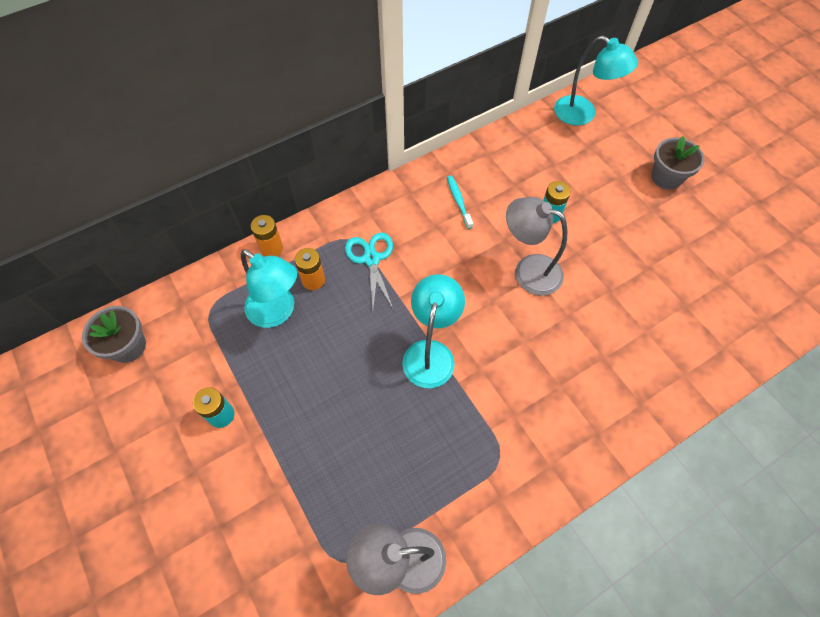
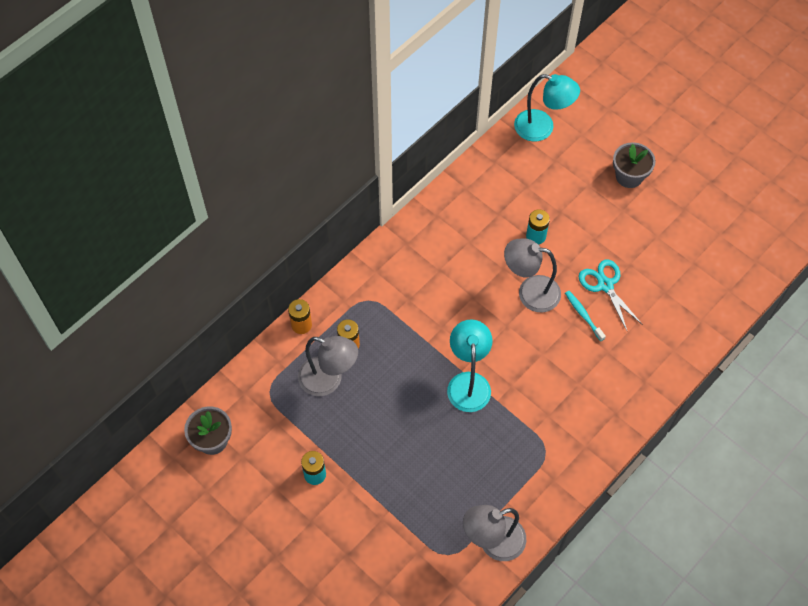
camera: 15 degrees left, 0 degrees up
(278, 312) = (329, 380): turquoise lamp -> grey lamp
(371, 259) = (393, 314): turquoise scissors -> turquoise scissors (605, 285)
(458, 201) = (452, 242): turquoise toothbrush -> turquoise toothbrush (583, 315)

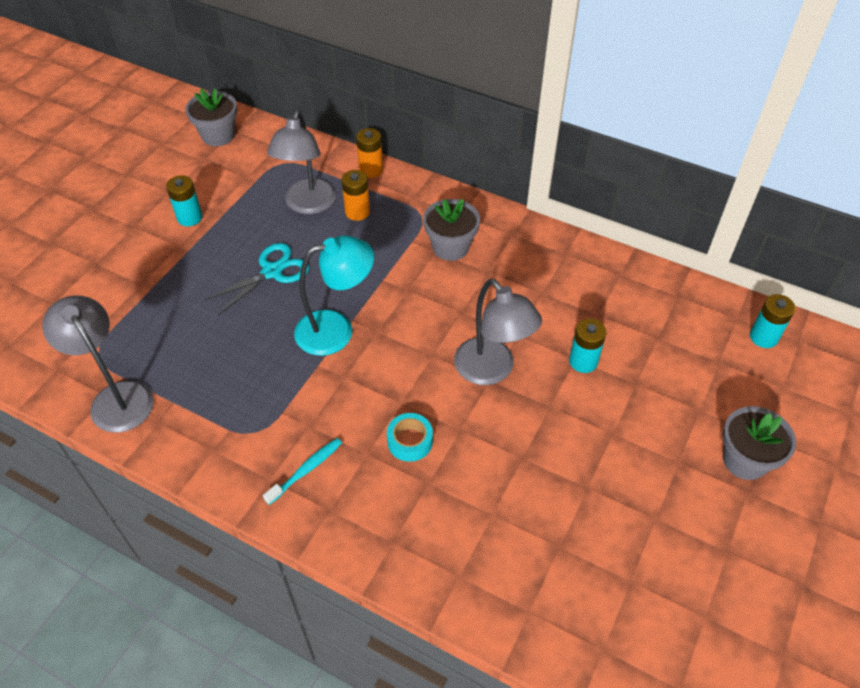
camera: 75 degrees right, 10 degrees down
(407, 288) = (450, 247): none -> grey flower pot
(530, 292) = (491, 370): grey lamp -> grey lamp turned 150 degrees clockwise
(542, 128) = (763, 337): turquoise lamp -> turquoise battery
(575, 355) = (410, 441): none -> turquoise tape
(583, 315) = (478, 440): turquoise toothbrush -> turquoise toothbrush (306, 470)
(605, 285) = (539, 460): turquoise scissors -> turquoise scissors (272, 272)

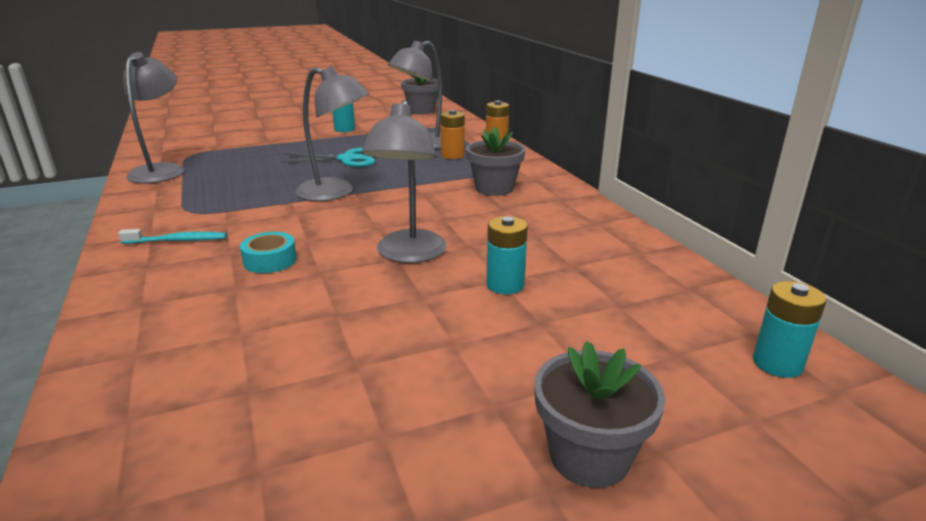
camera: 40 degrees right, 25 degrees down
(336, 330) = (335, 193): turquoise lamp -> grey lamp

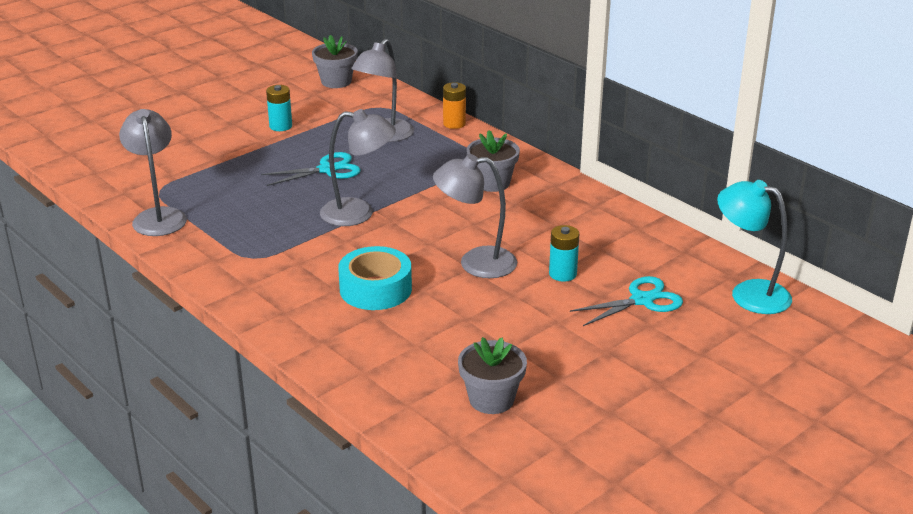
camera: 20 degrees left, 5 degrees up
(178, 241) = (279, 287): turquoise toothbrush -> none
(270, 260) = (375, 289): turquoise tape -> turquoise tape, size x1.74
(409, 255) = (475, 263): grey lamp -> grey lamp turned 105 degrees clockwise
(452, 155) = (424, 147): orange battery -> none
(589, 456) = (669, 363): grey flower pot -> grey flower pot (491, 399)
(596, 339) = (642, 300): none -> turquoise scissors
(777, 363) = (749, 293): turquoise battery -> turquoise lamp

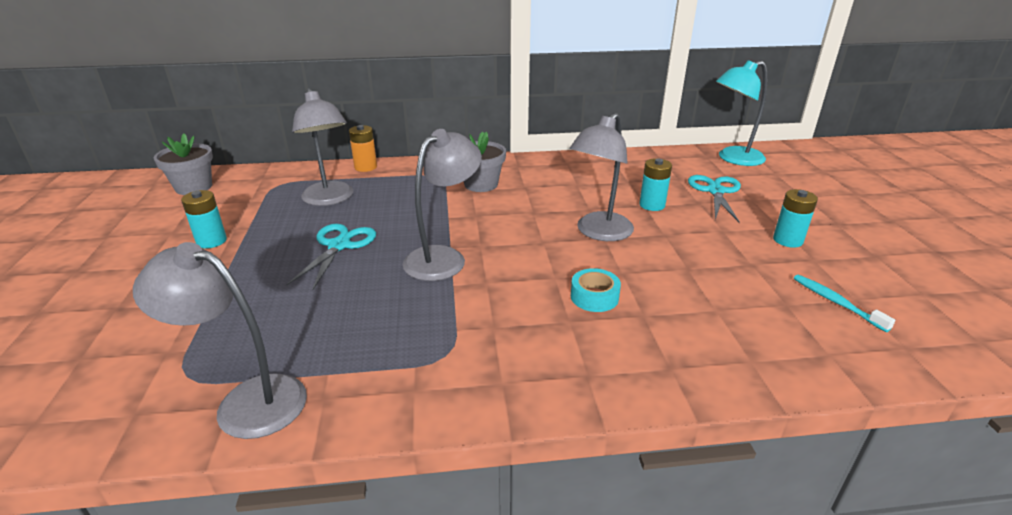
camera: 55 degrees left, 0 degrees up
(375, 289) = (594, 297): turquoise tape -> turquoise tape, size x0.58
(491, 399) = (836, 302): grey flower pot -> turquoise toothbrush
(581, 359) = (787, 240): none -> turquoise battery

